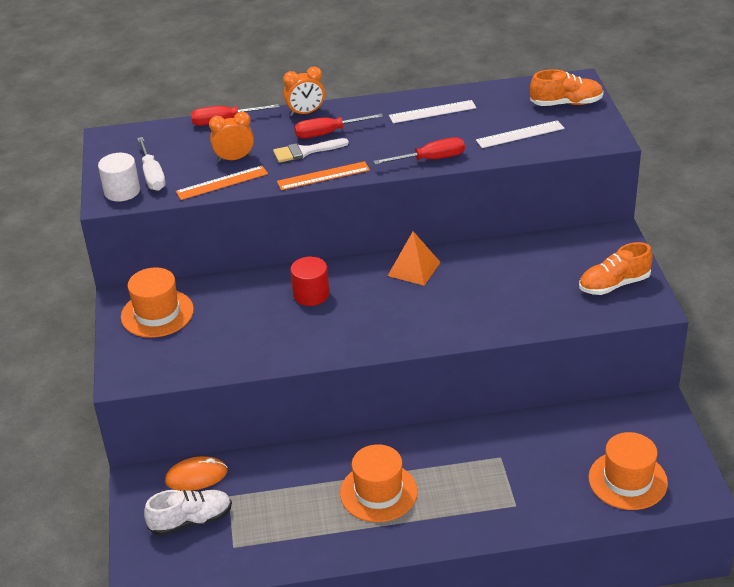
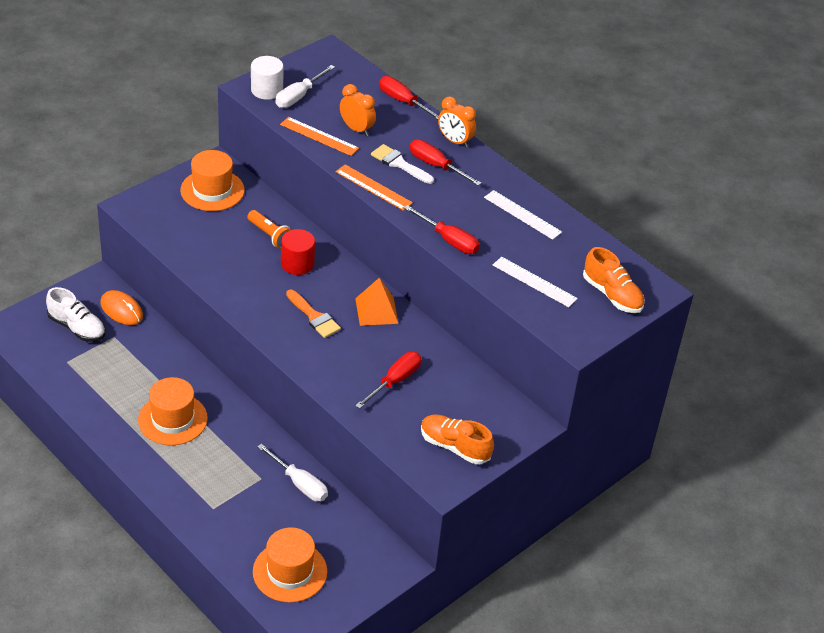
camera: 50 degrees right, 5 degrees up
(257, 298) = (270, 236): none -> orange flashlight
(390, 309) = (314, 317): none -> orange brush
(510, 290) = (395, 381): none -> red screwdriver
(525, 433) = (299, 484): none -> white screwdriver

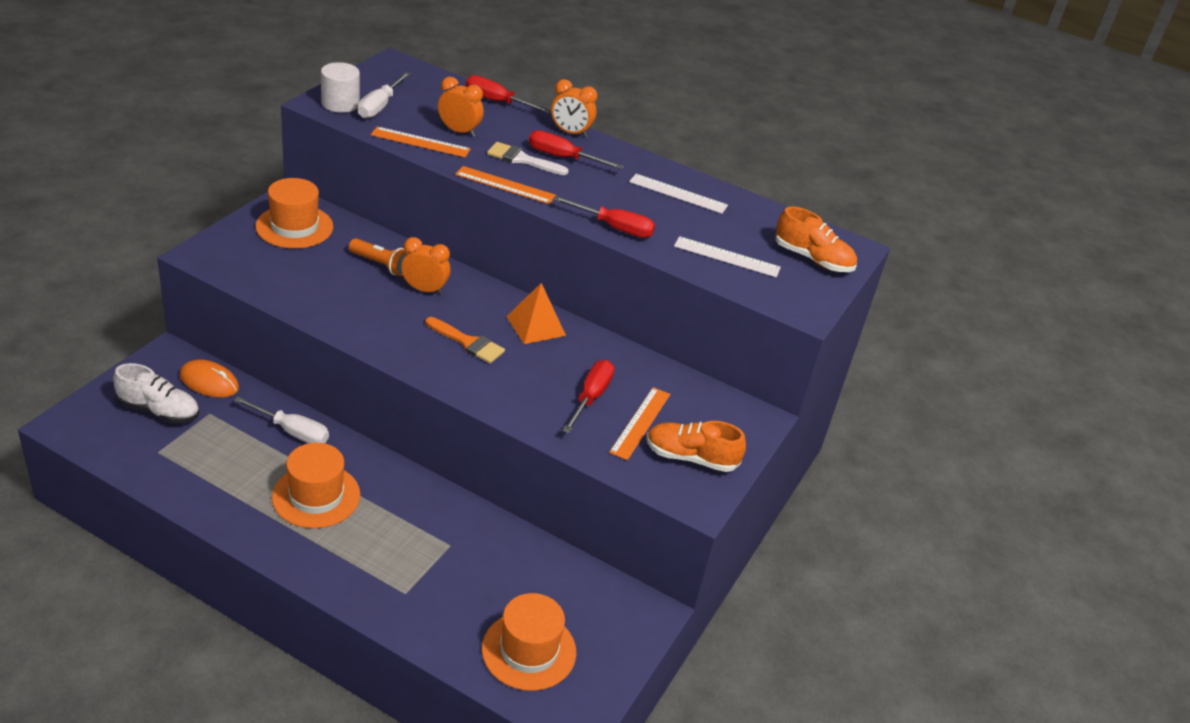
camera: 20 degrees left, 5 degrees down
(297, 264) = (424, 290): red cylinder -> orange clock
(299, 484) = (498, 542): white screwdriver -> white screwdriver (292, 431)
(426, 410) = (640, 423): none -> orange ruler

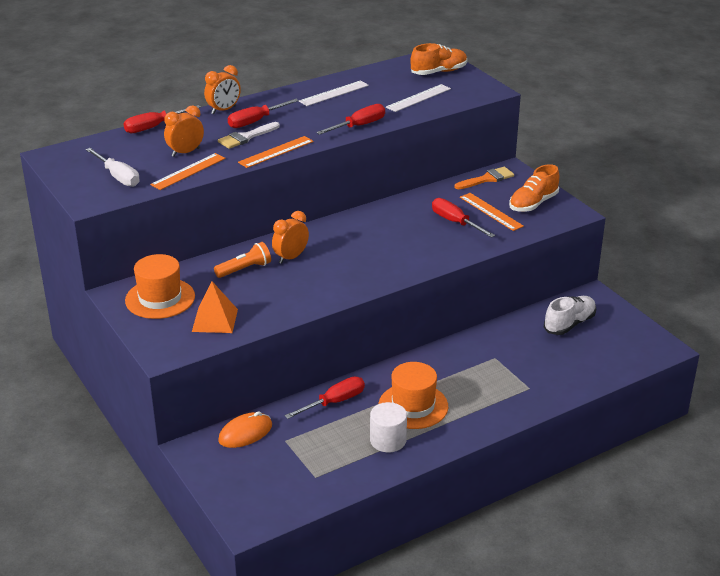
camera: 55 degrees left, 5 degrees down
(159, 410) = (264, 467): white shoe -> white shoe (569, 324)
(292, 431) = (334, 402): white screwdriver -> red screwdriver
(340, 103) = (98, 193): white cylinder -> white cylinder (388, 440)
(468, 343) = (366, 254): orange brush -> orange brush (487, 179)
(529, 650) = (602, 350): orange hat -> none
(536, 326) = (365, 222): orange pyramid -> orange pyramid (215, 320)

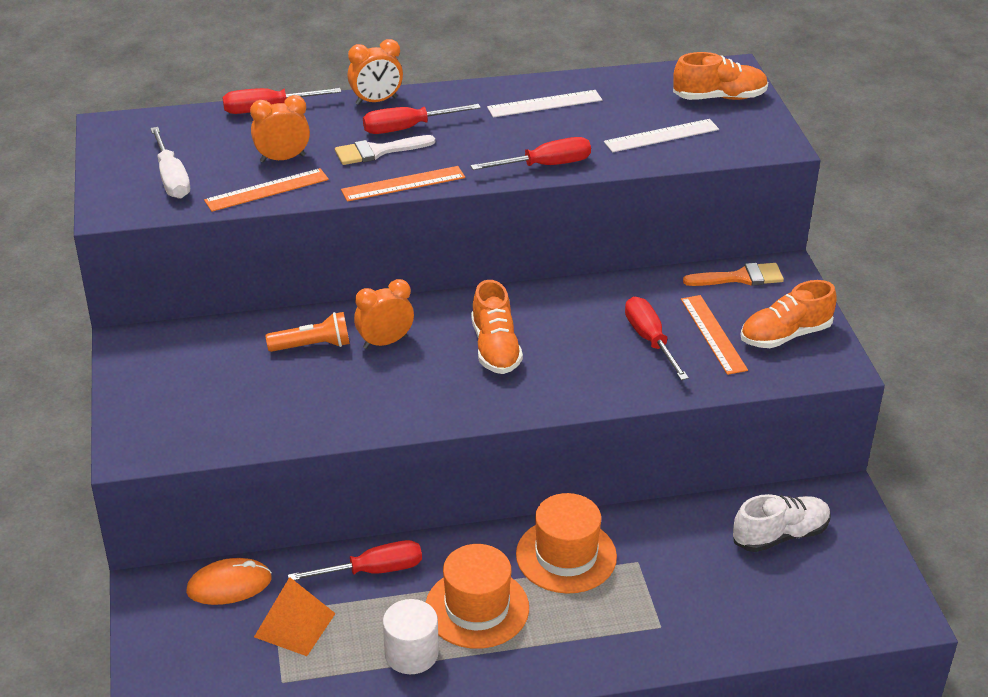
camera: 20 degrees right, 5 degrees up
(160, 298) = (177, 364): orange hat -> orange hat (566, 555)
(215, 320) = (226, 416): orange pyramid -> orange pyramid (294, 625)
(363, 246) = (495, 348): none -> orange shoe

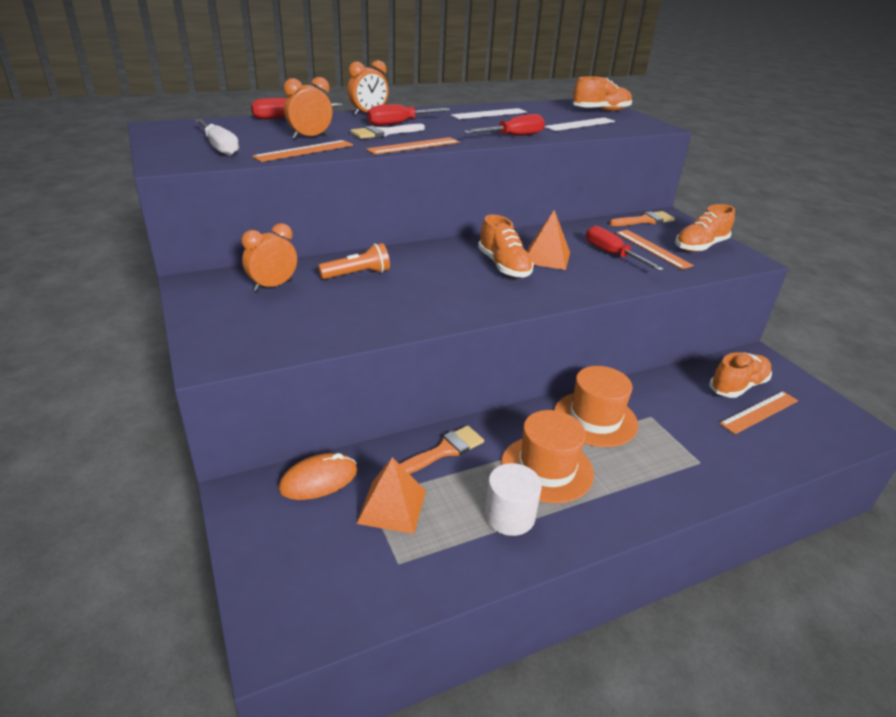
camera: 15 degrees left, 5 degrees down
(373, 571) = (444, 450): red screwdriver -> orange brush
(385, 342) = (415, 268): orange clock -> orange clock (273, 286)
(558, 337) = (546, 257): none -> orange pyramid
(780, 535) = (737, 386): white shoe -> orange shoe
(782, 574) = (759, 412): none -> orange ruler

